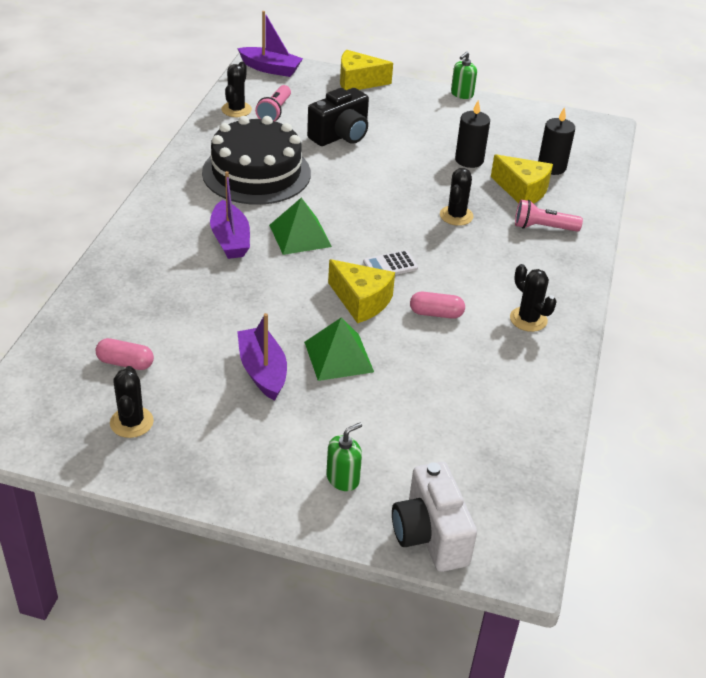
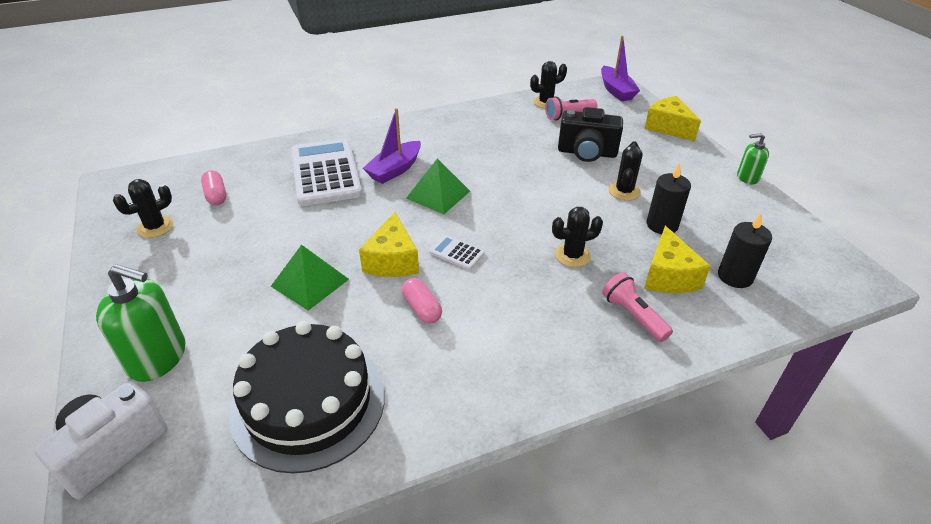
camera: 55 degrees right, 0 degrees up
(179, 280) = (325, 173): none -> white calculator
(256, 173) = (486, 143): black cake -> black cake (308, 403)
(262, 371) = (258, 254): purple boat -> none
(343, 478) = (157, 357): green soap dispenser -> green soap dispenser, size x1.81
(528, 319) = (480, 372): black cactus -> black cactus (624, 191)

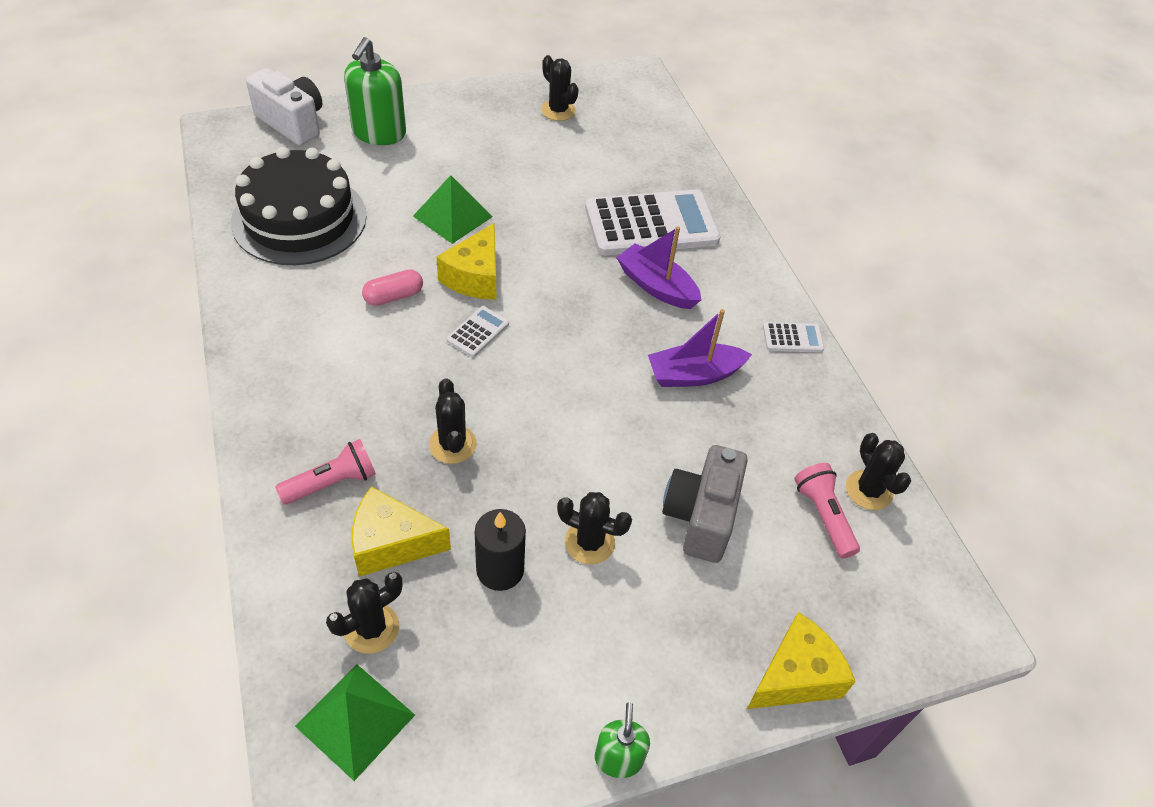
camera: 90 degrees right, 10 degrees up
(216, 195) = (609, 144): pink capsule -> none
(392, 260) = (475, 277): yellow cheese -> yellow cheese turned 75 degrees counterclockwise
(437, 120) = (792, 338): none -> white calculator
(438, 194) = (597, 324): green pyramid -> green pyramid (355, 720)
(587, 153) = (701, 517): black camera -> grey camera
(616, 91) = (937, 622): purple boat -> purple boat (694, 375)
(735, 276) = (371, 628): black candle -> black cactus

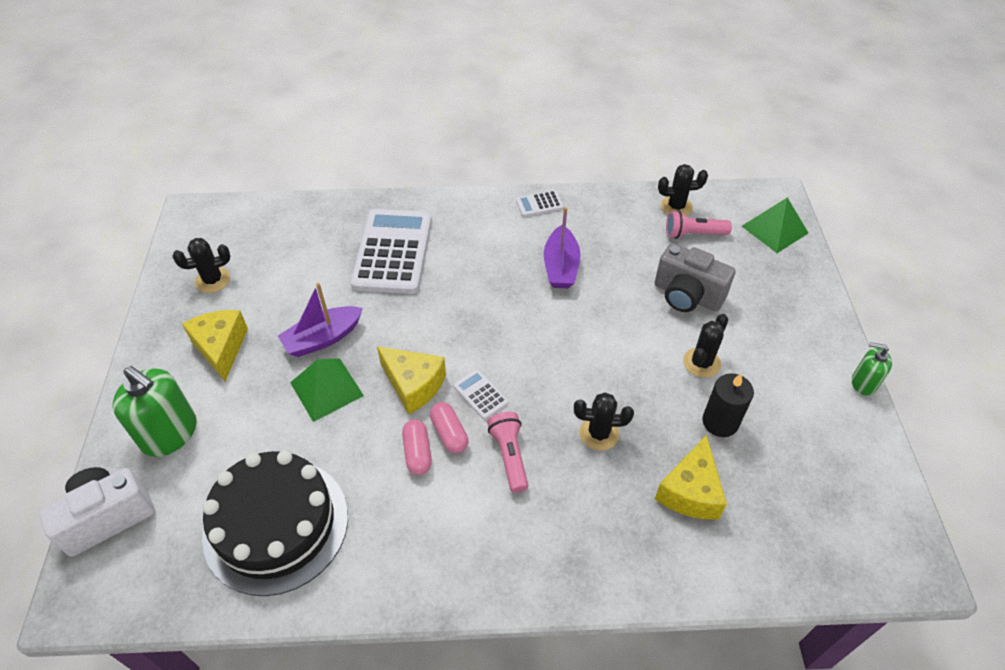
camera: 70 degrees left, 0 degrees up
(332, 483) = (624, 529): pink flashlight -> pink flashlight (509, 456)
(355, 720) = (840, 536): green pyramid -> green pyramid (774, 229)
(371, 628) = (765, 515): black cactus -> none
(422, 316) = (449, 433): none -> pink capsule
(656, 286) = (464, 265): purple boat -> purple boat (323, 338)
(792, 338) = (539, 204): white calculator -> white calculator turned 120 degrees counterclockwise
(795, 676) = (807, 281): yellow cheese -> yellow cheese (221, 348)

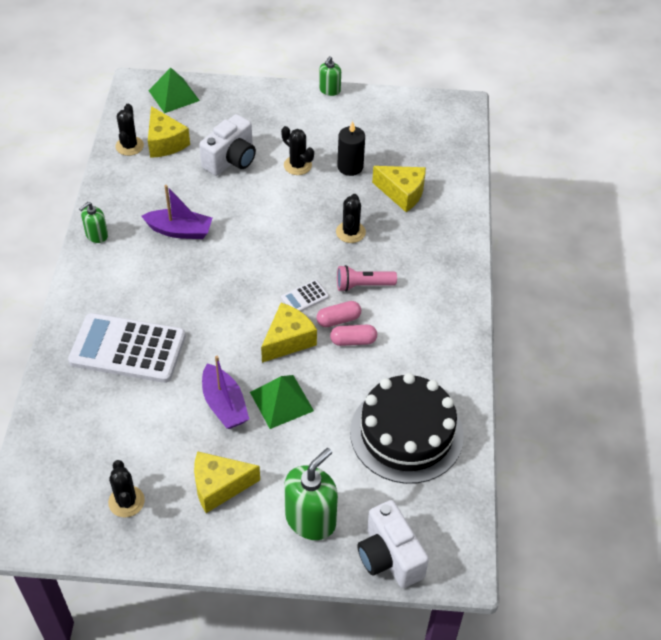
camera: 85 degrees left, 0 degrees up
(539, 204) = (96, 235): white calculator -> green soap dispenser
(687, 295) = (231, 160): grey camera -> white camera
(693, 234) = (165, 142): pink flashlight -> yellow cheese

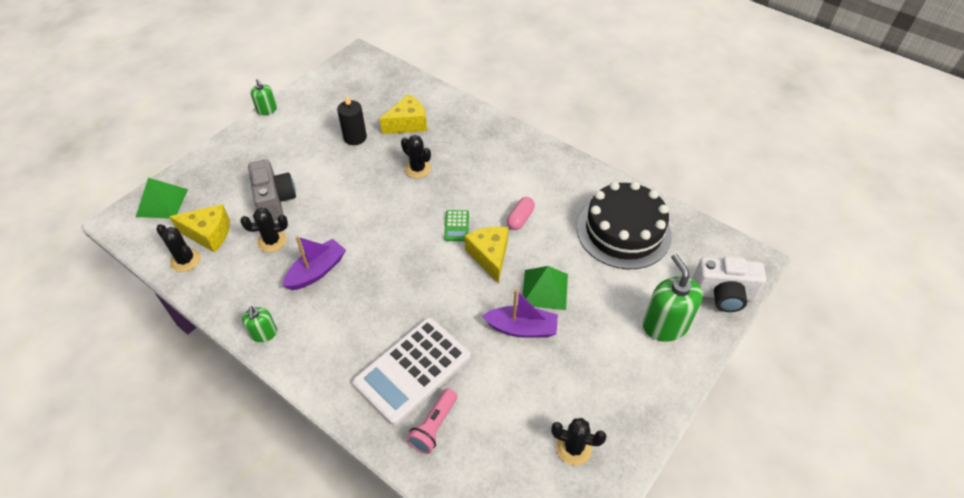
camera: 55 degrees left, 0 degrees up
(219, 486) = (599, 371): yellow cheese -> none
(231, 160) = (275, 201): white camera -> grey camera
(297, 165) = (323, 165): black cactus -> black cactus (272, 241)
(305, 297) = (456, 226): white calculator -> green calculator
(338, 320) = (494, 217): pink capsule -> none
(363, 285) = (473, 187): pink flashlight -> pink flashlight (433, 426)

